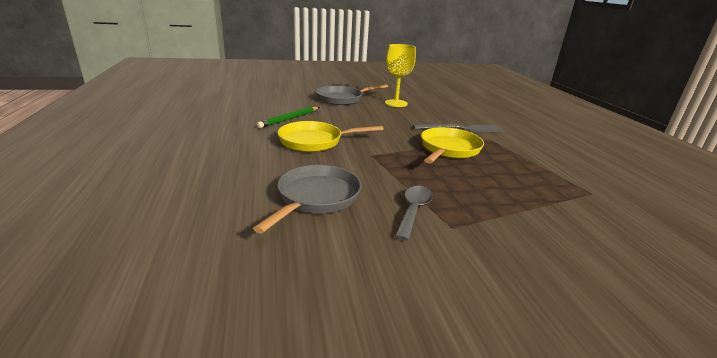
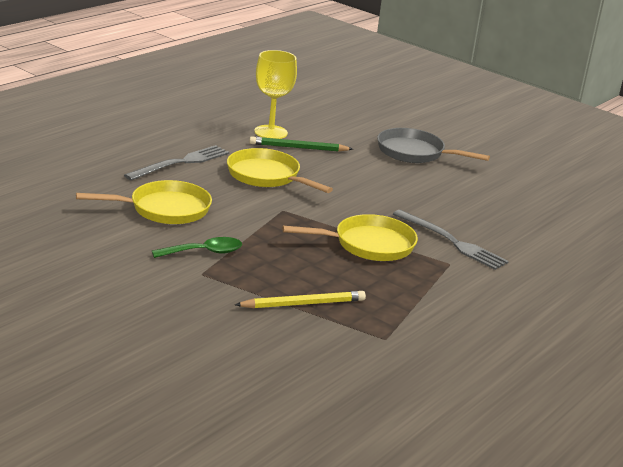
camera: 50 degrees right, 0 degrees up
(246, 160) = (181, 163): none -> grey fork
(316, 198) = (164, 209): grey pan -> yellow pan
(396, 103) = (466, 185): yellow goblet -> yellow goblet (270, 132)
(413, 210) = (204, 252): grey spoon -> green spoon
(529, 202) = (303, 304): none -> yellow pencil

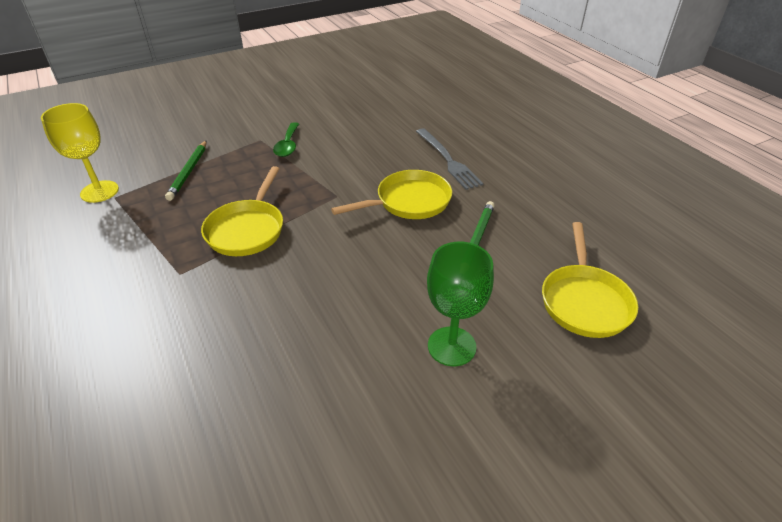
camera: 115 degrees right, 15 degrees up
(164, 209) = (362, 140): yellow pan -> yellow pan (584, 301)
(270, 132) = (521, 229): yellow goblet -> yellow goblet (99, 191)
(303, 304) = (189, 172): yellow pencil -> green pencil
(414, 153) = (451, 346): grey pan -> green goblet
(451, 241) = (216, 291): grey fork -> none

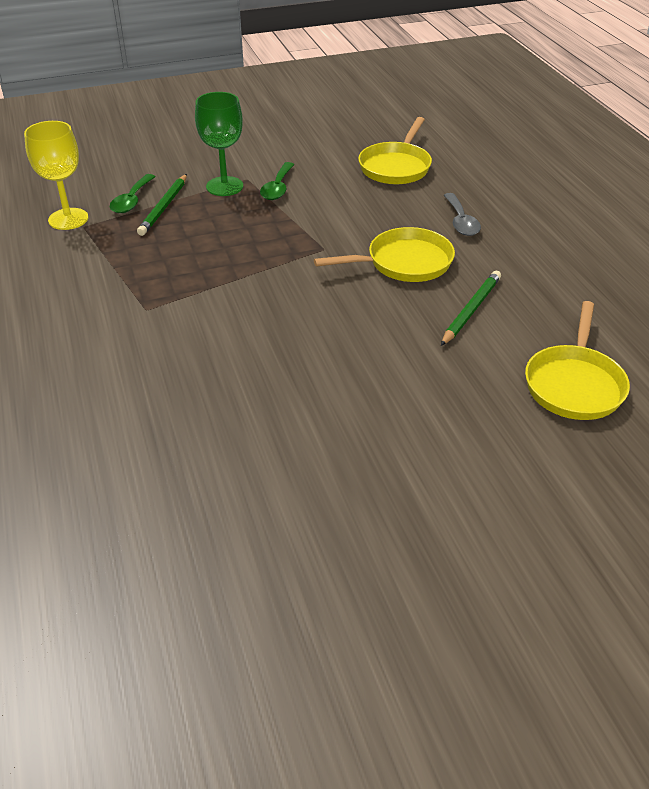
camera: 10 degrees right, 0 degrees up
(159, 168) = (132, 200): none -> green spoon
(247, 229) = (220, 273): yellow pan -> yellow pan (396, 167)
(448, 160) = (461, 221): grey fork -> grey spoon
(451, 346) = (416, 409): green goblet -> green goblet (224, 186)

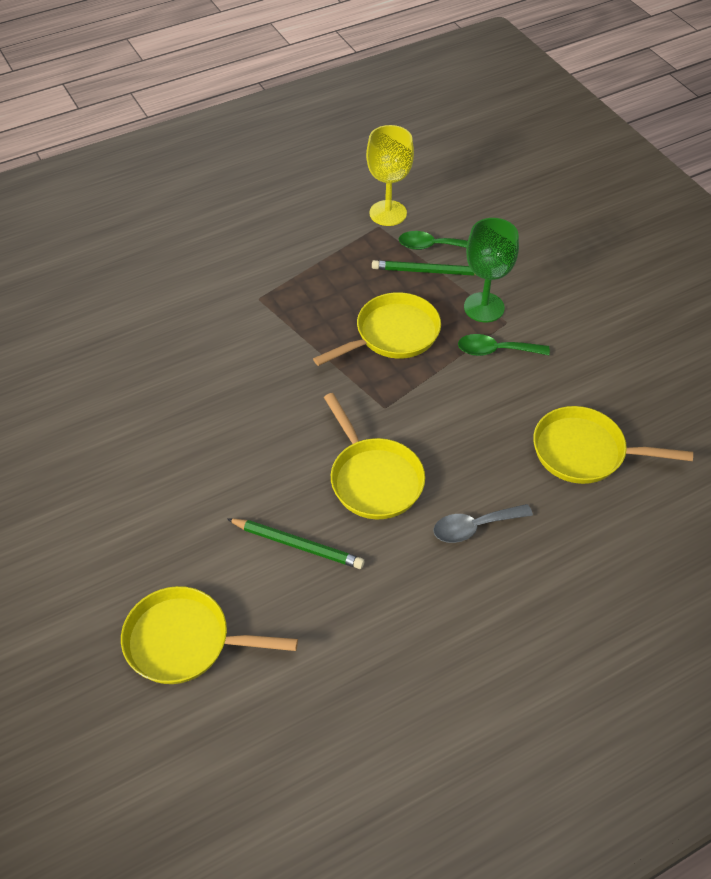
camera: 80 degrees right, 10 degrees up
(236, 235) = (392, 334): none -> yellow pan

